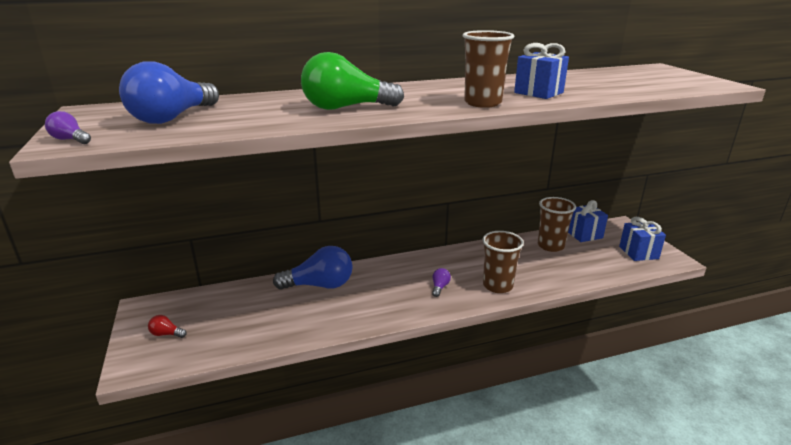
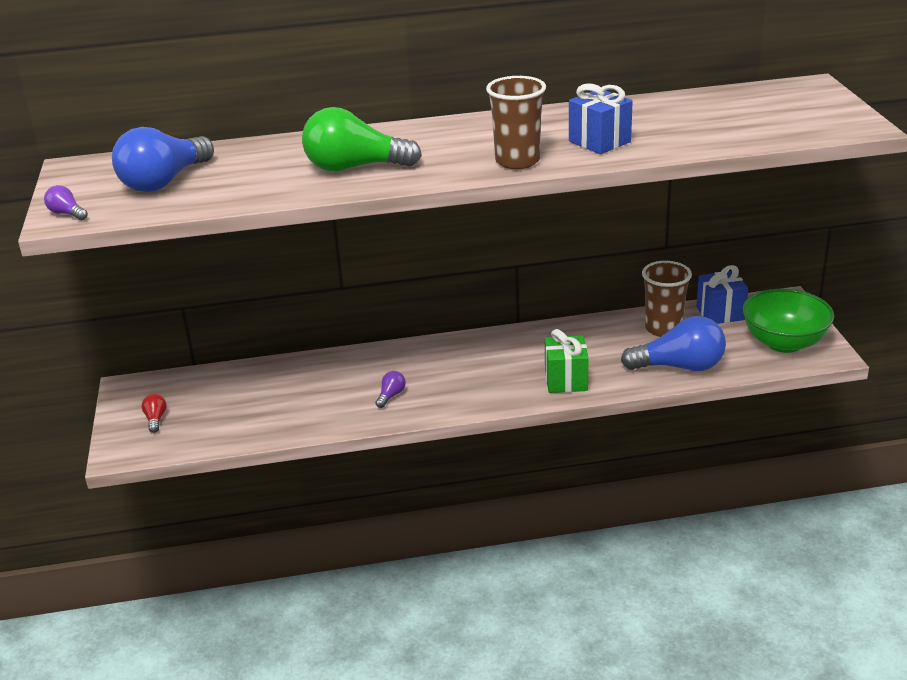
camera: 10 degrees right, 5 degrees up
(166, 334) = (155, 419): red light bulb -> red light bulb turned 60 degrees clockwise
(320, 285) = (339, 370): blue light bulb -> blue light bulb (680, 366)
(439, 287) = (490, 379): purple light bulb -> purple light bulb (391, 396)
(497, 286) = (566, 380): brown cup -> green gift
(638, 252) = (784, 343): blue gift -> green bowl

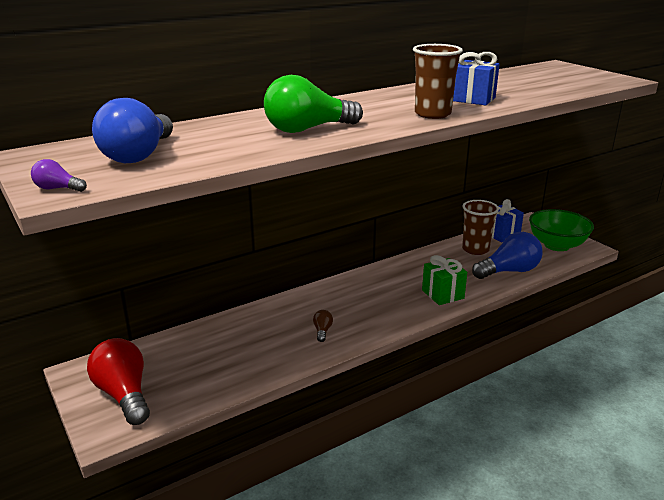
camera: 25 degrees left, 5 degrees down
(155, 419) = (124, 394): red light bulb -> red light bulb, size x2.33
(391, 396) = (322, 331): purple light bulb -> brown light bulb

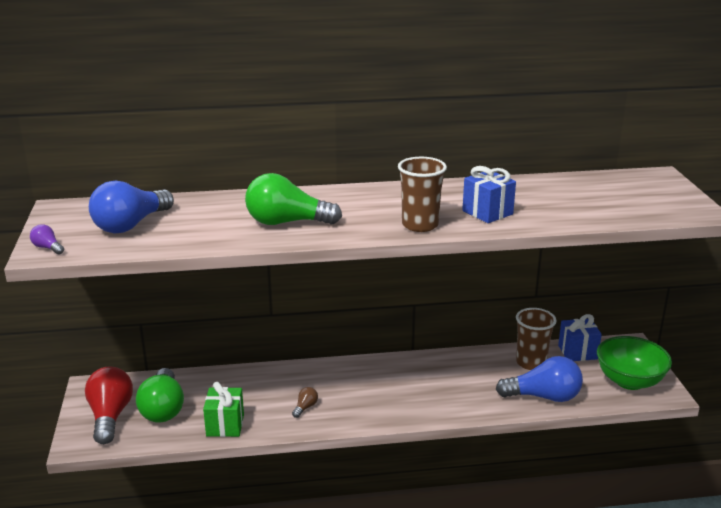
camera: 25 degrees right, 0 degrees up
(179, 371) = (163, 409): none -> green light bulb
(443, 294) = (450, 403): green gift -> green gift (225, 425)

